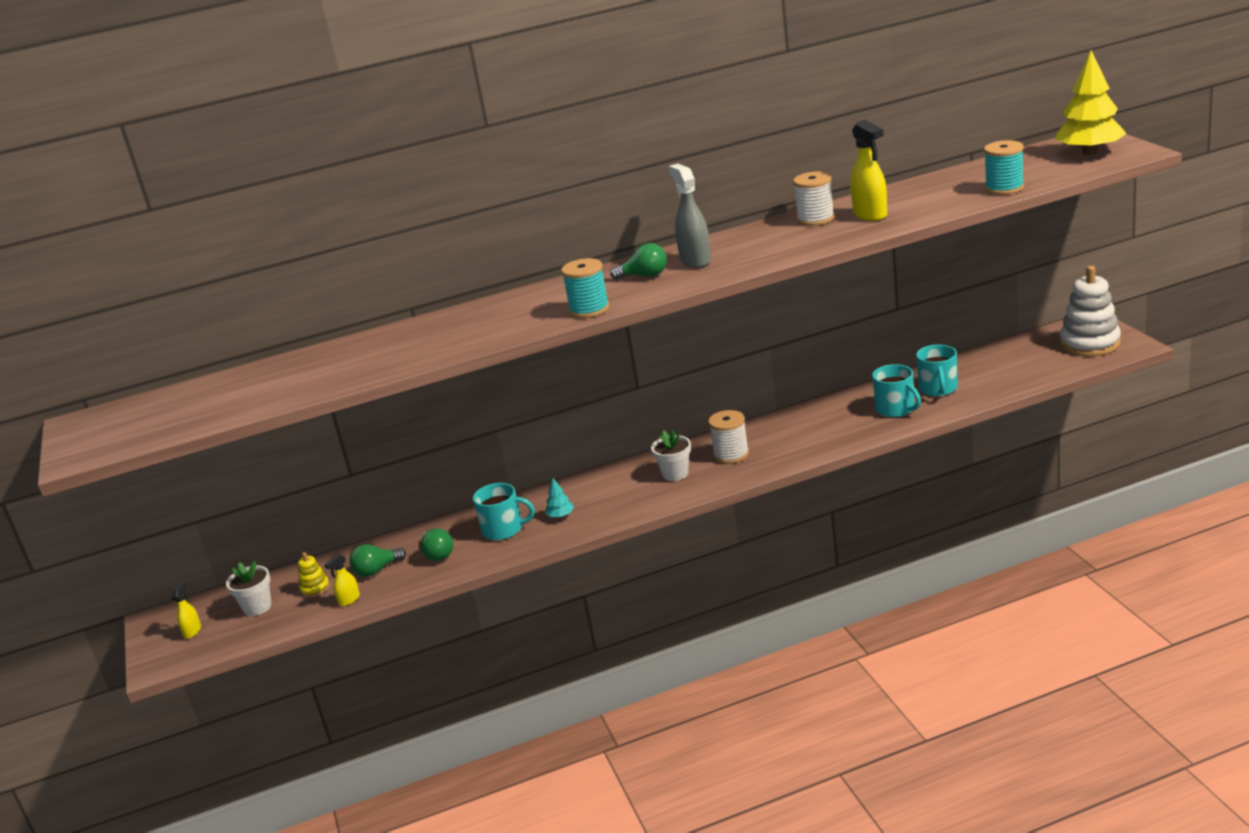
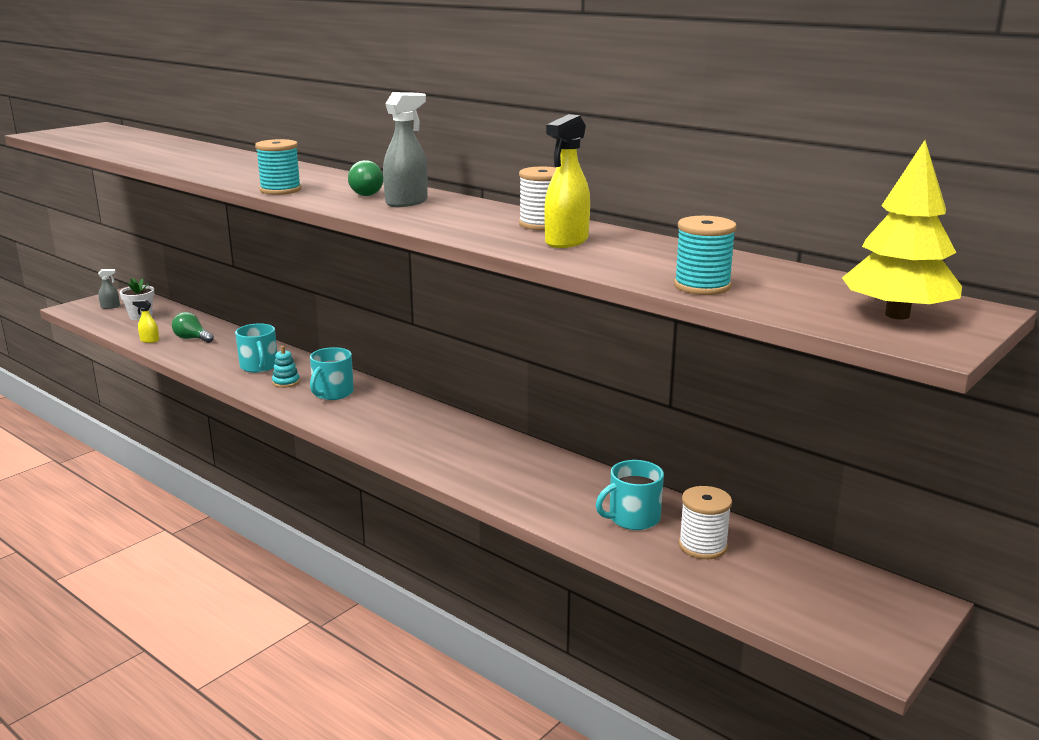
camera: 55 degrees right, 5 degrees down
(192, 631) = (110, 307): yellow spray bottle -> grey spray bottle
(315, 588) = (166, 326): yellow stacking toy -> none
(438, 554) = (217, 353): green light bulb -> none
(560, 516) = (286, 382): turquoise tree -> turquoise stacking toy
(675, 473) = (374, 413): white flower pot -> none
(731, 454) = (421, 430): white spool -> white spool (702, 546)
(896, 409) = (566, 500): turquoise mug -> turquoise mug (332, 393)
(1090, 343) = (850, 614): white stacking toy -> none

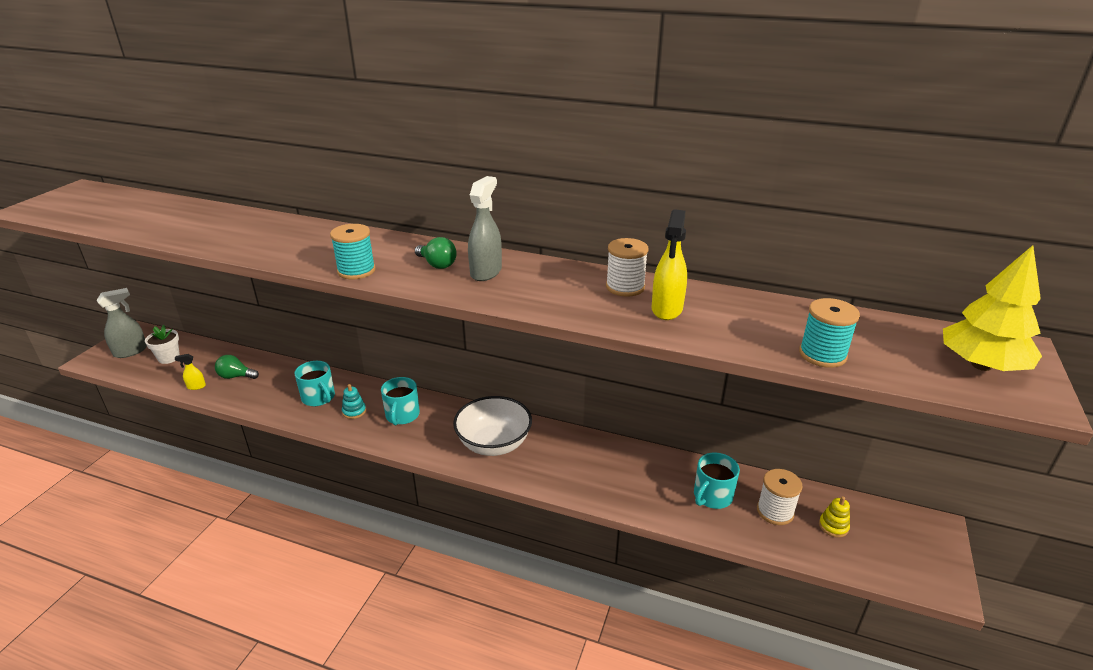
camera: 20 degrees left, 10 degrees up
(110, 307) = (131, 351): grey spray bottle -> grey spray bottle, size x1.87
(412, 431) = (494, 444): none -> white bowl
(770, 574) = (833, 526): none -> yellow stacking toy

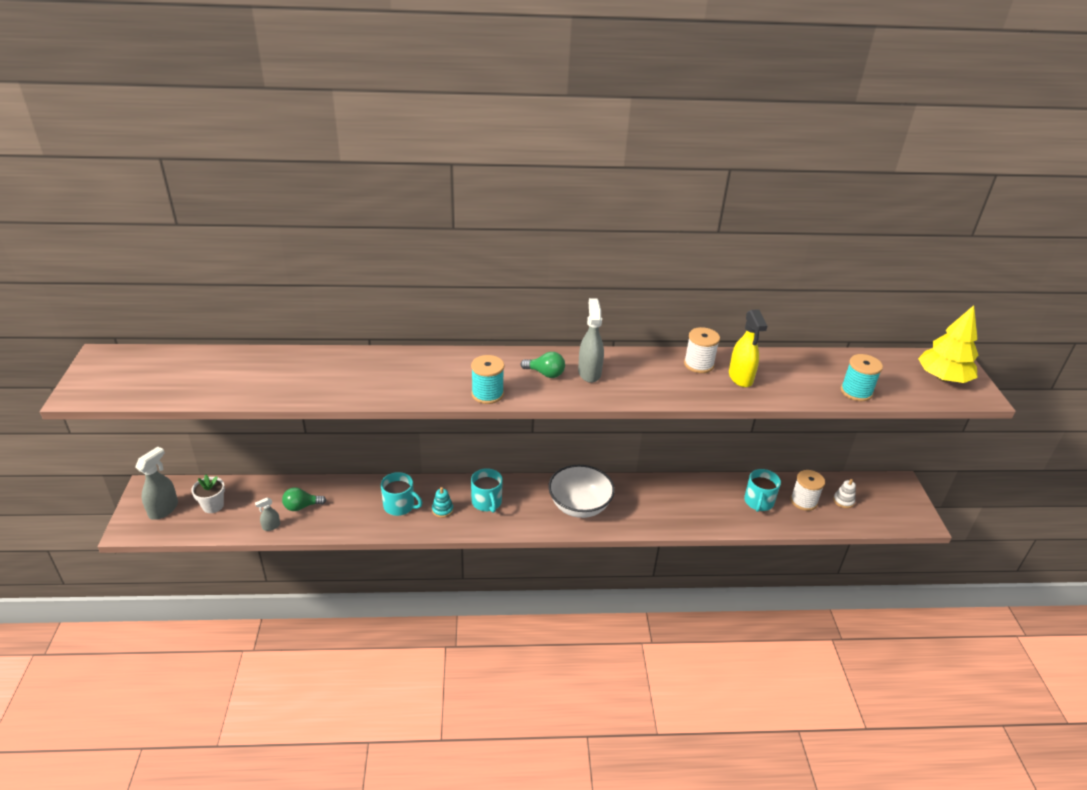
camera: 25 degrees left, 5 degrees up
(196, 386) = (271, 526): yellow spray bottle -> grey spray bottle
(833, 526) = (843, 501): yellow stacking toy -> white stacking toy

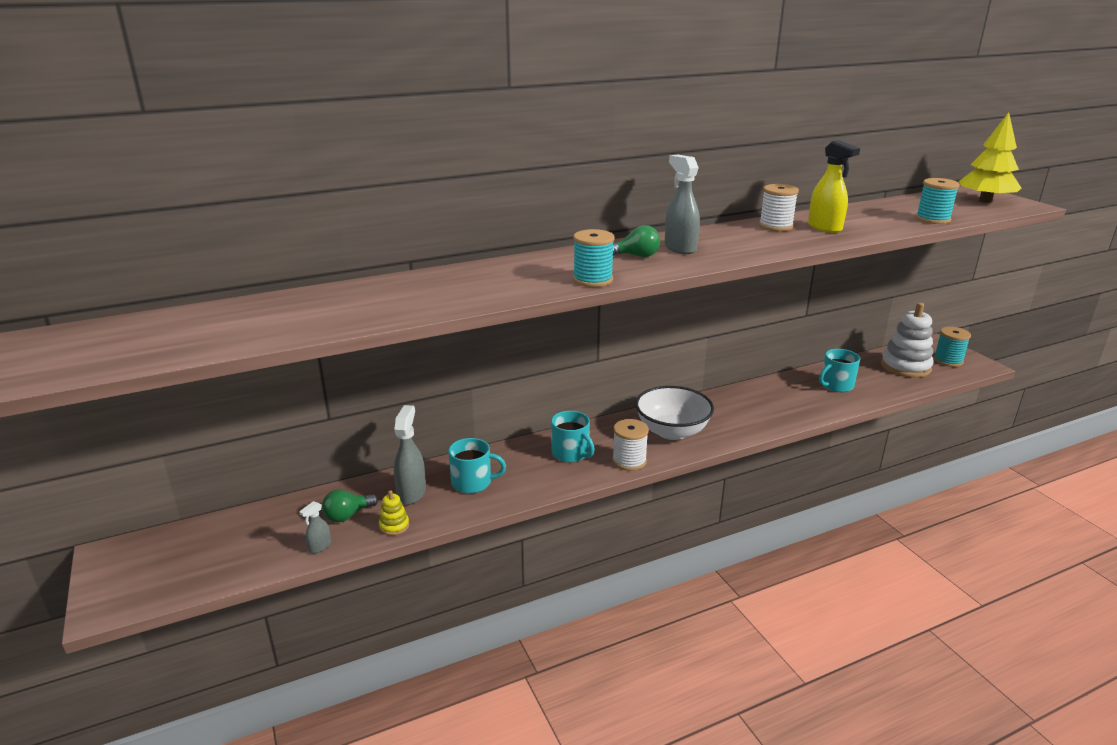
camera: 20 degrees left, 10 degrees down
(163, 509) = (148, 570): grey spray bottle -> grey spray bottle (411, 493)
(213, 506) = (221, 547): white flower pot -> none
(326, 525) = (394, 526): none -> yellow stacking toy
(442, 510) = (526, 473): turquoise stacking toy -> none
(758, 502) = (836, 385): turquoise mug -> turquoise mug turned 60 degrees clockwise
(803, 501) = (873, 375): white spool -> white spool (629, 461)
(843, 501) = (905, 367): white stacking toy -> white stacking toy, size x2.22
(892, 506) = (948, 360): none -> turquoise spool

